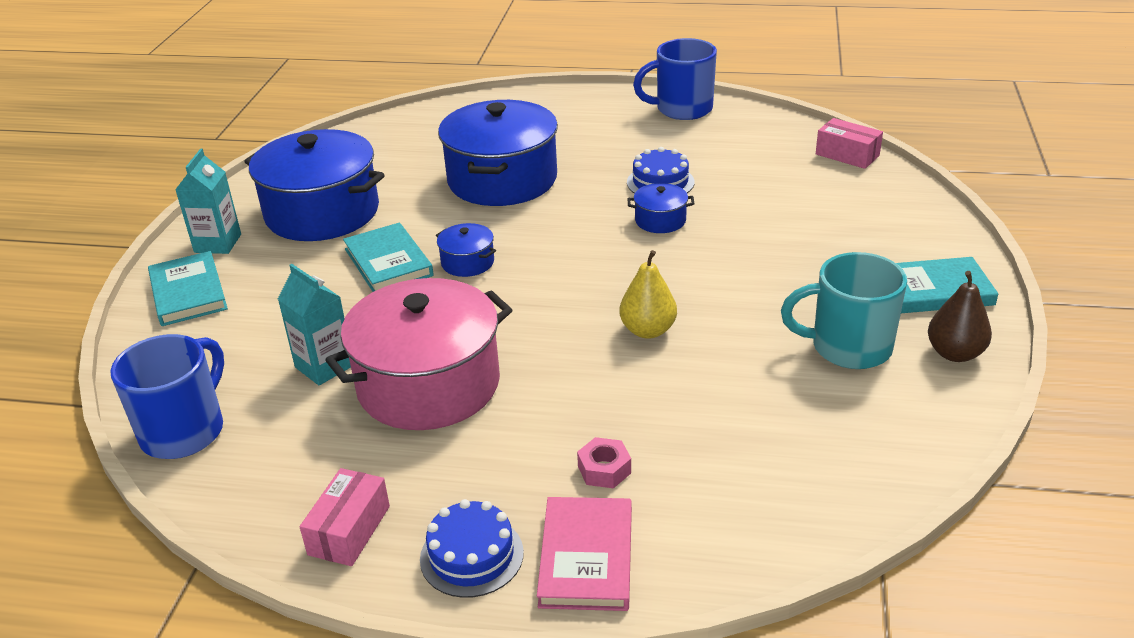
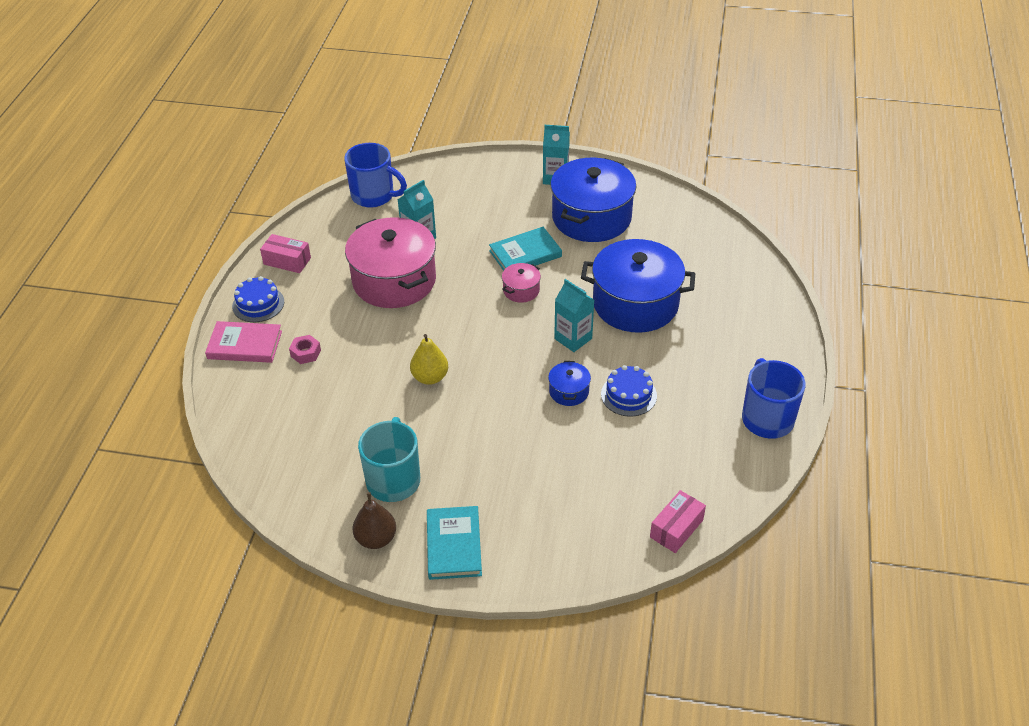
camera: 90 degrees right, 10 degrees up
(188, 293) = (501, 175): turquoise book -> none
(467, 262) = (521, 290): blue pot -> pink pot
(565, 220) = (573, 339): none -> turquoise carton

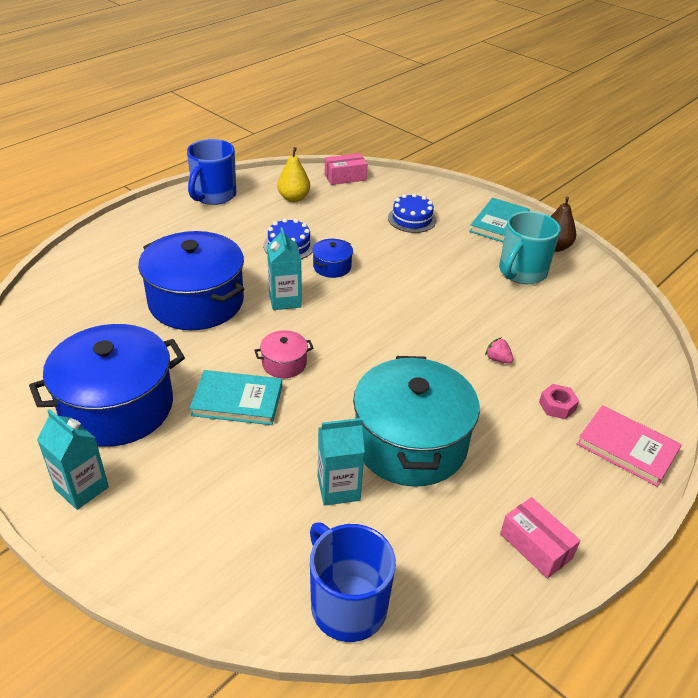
camera: 150 degrees left, 5 degrees down
(258, 304) = (596, 496): blue cake -> blue cake (412, 219)
(368, 370) = (497, 359): none -> pink strawberry
(394, 280) = (410, 443): pink pot -> turquoise pot
(430, 377) = (442, 327): yellow pear -> yellow pear (293, 198)

